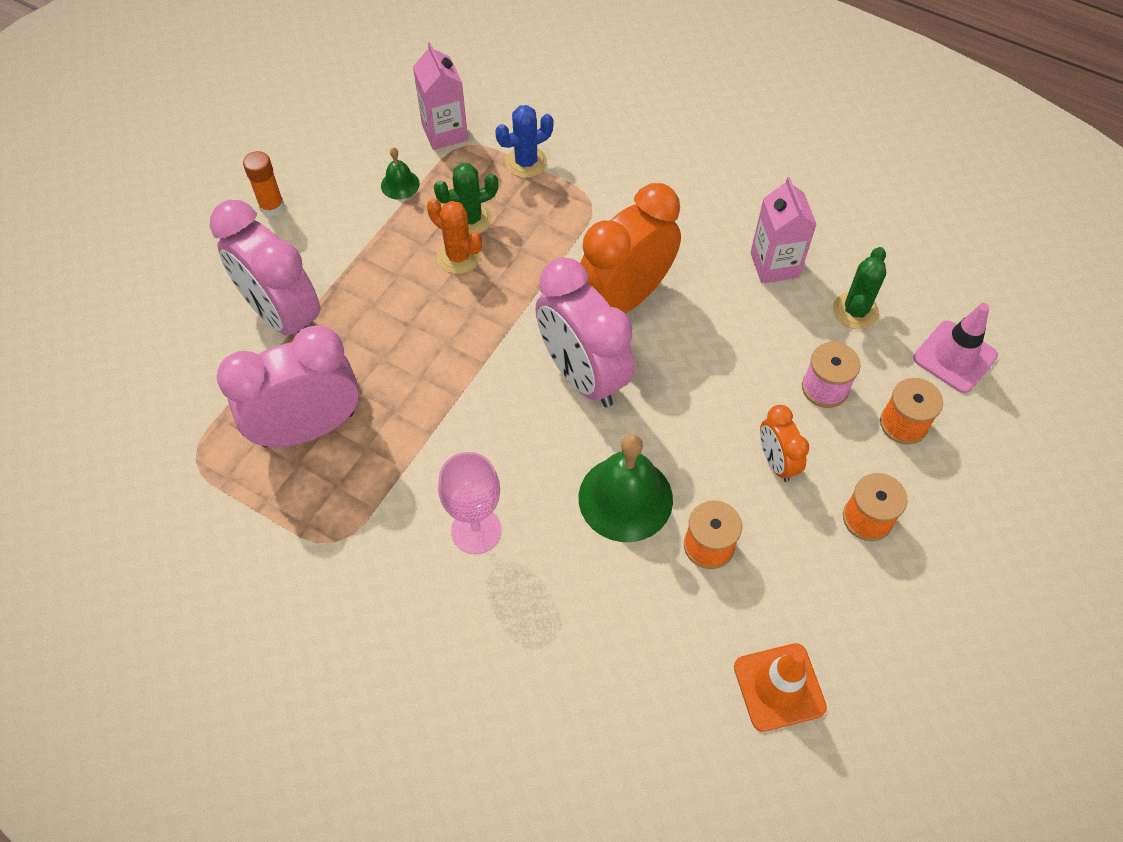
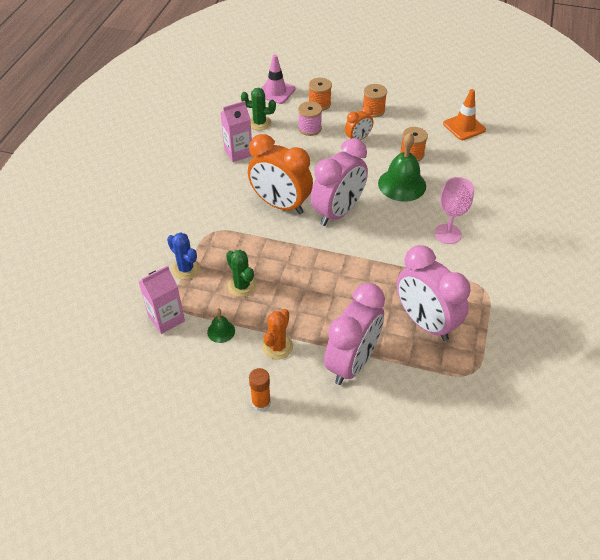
camera: 105 degrees left, 10 degrees down
(458, 256) = (274, 284): orange cactus -> orange cactus (277, 347)

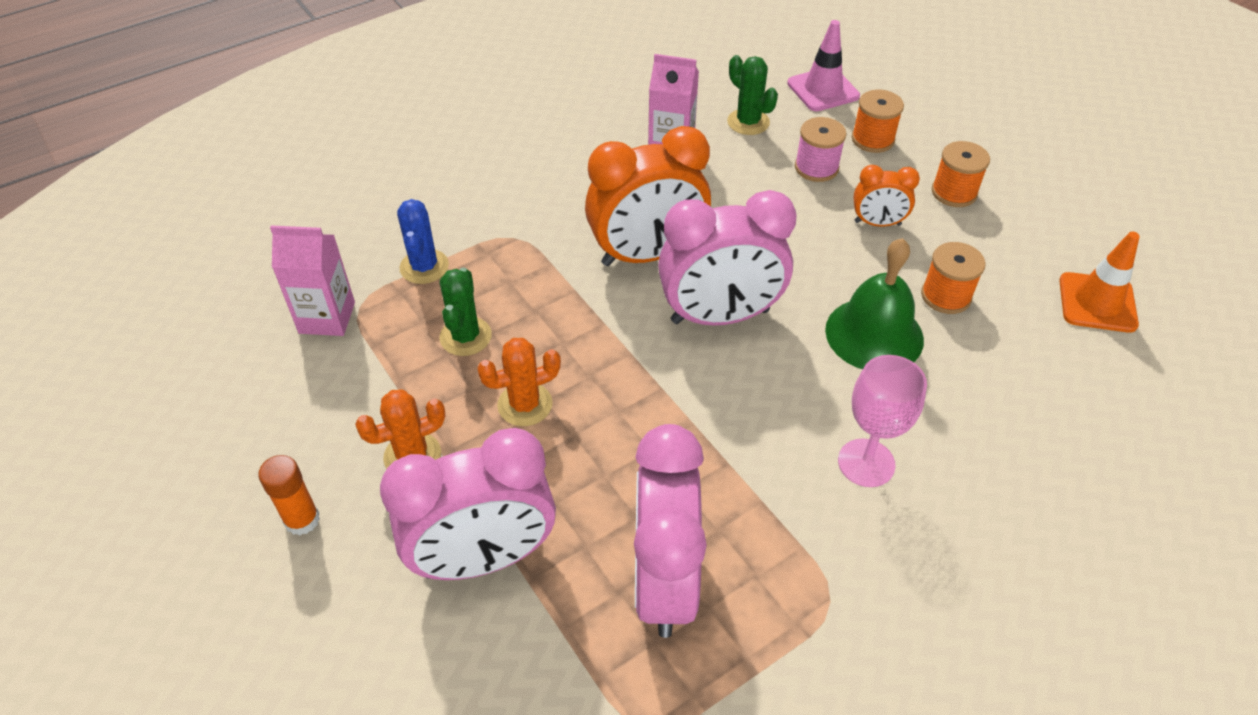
camera: 40 degrees right, 0 degrees up
(221, 331) = (369, 381): green bell -> none
(280, 205) = (647, 255): orange clock -> orange clock turned 90 degrees counterclockwise
(300, 296) = (525, 404): none -> orange cactus

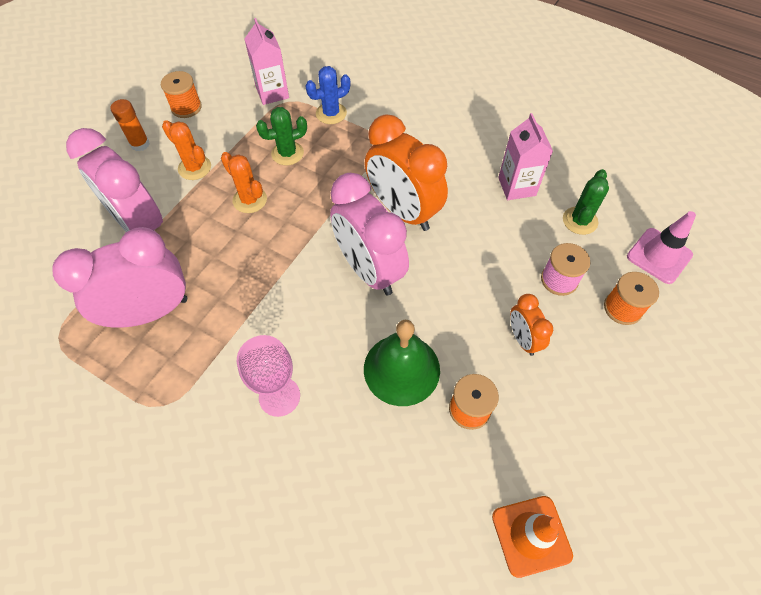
camera: 65 degrees right, 10 degrees up
(954, 192) = (598, 386): orange spool -> orange spool (186, 107)

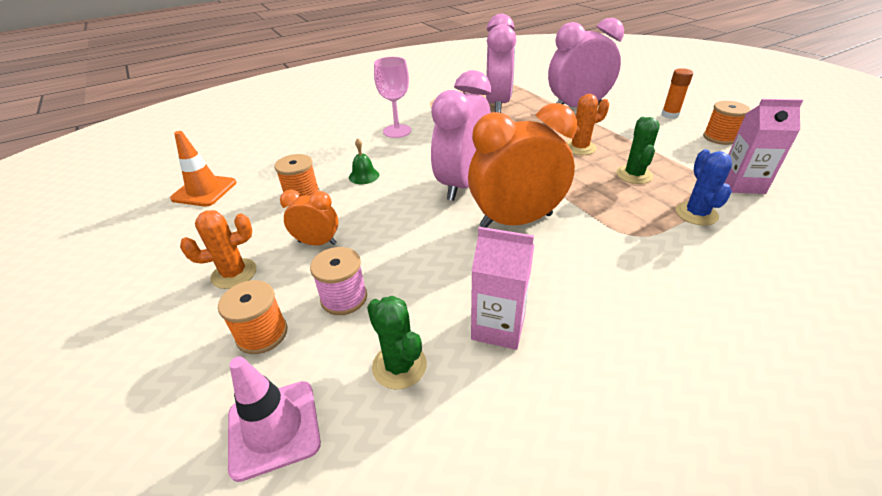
camera: 120 degrees right, 20 degrees down
(194, 168) = (631, 131): orange cactus -> orange cactus (234, 274)
(369, 270) = (462, 184): pink clock -> pink clock turned 60 degrees counterclockwise
(401, 369) = (364, 176): green bell -> green bell, size x0.49

